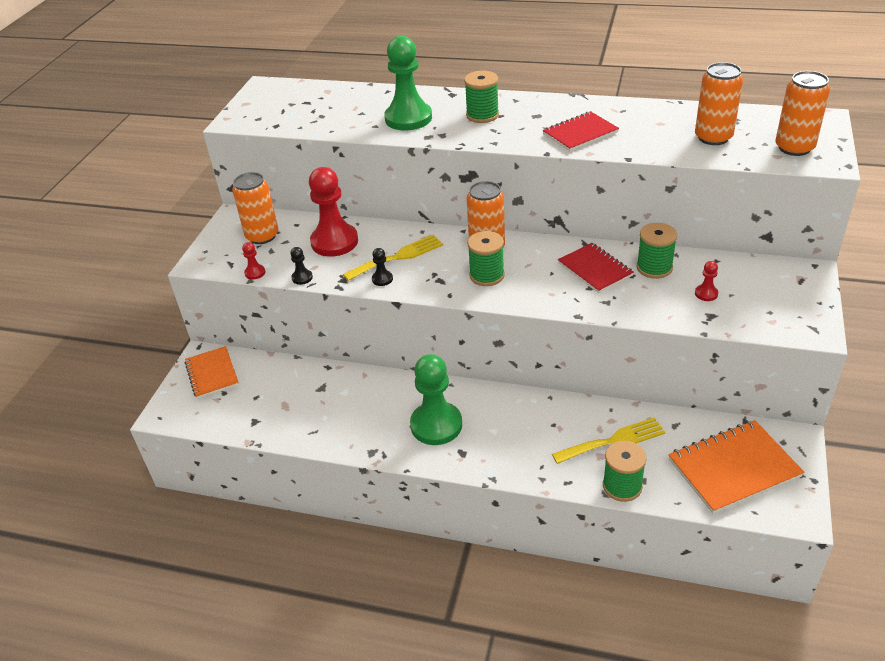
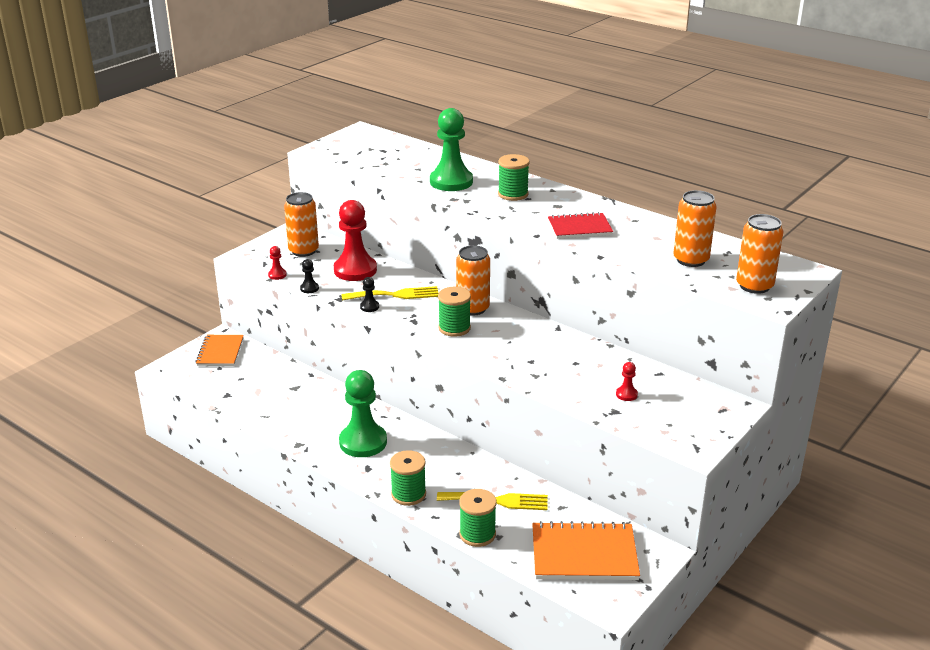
camera: 20 degrees right, 10 degrees down
(595, 269) = (548, 349): red notebook -> none
(654, 268) = (600, 363): green spool -> green spool (408, 494)

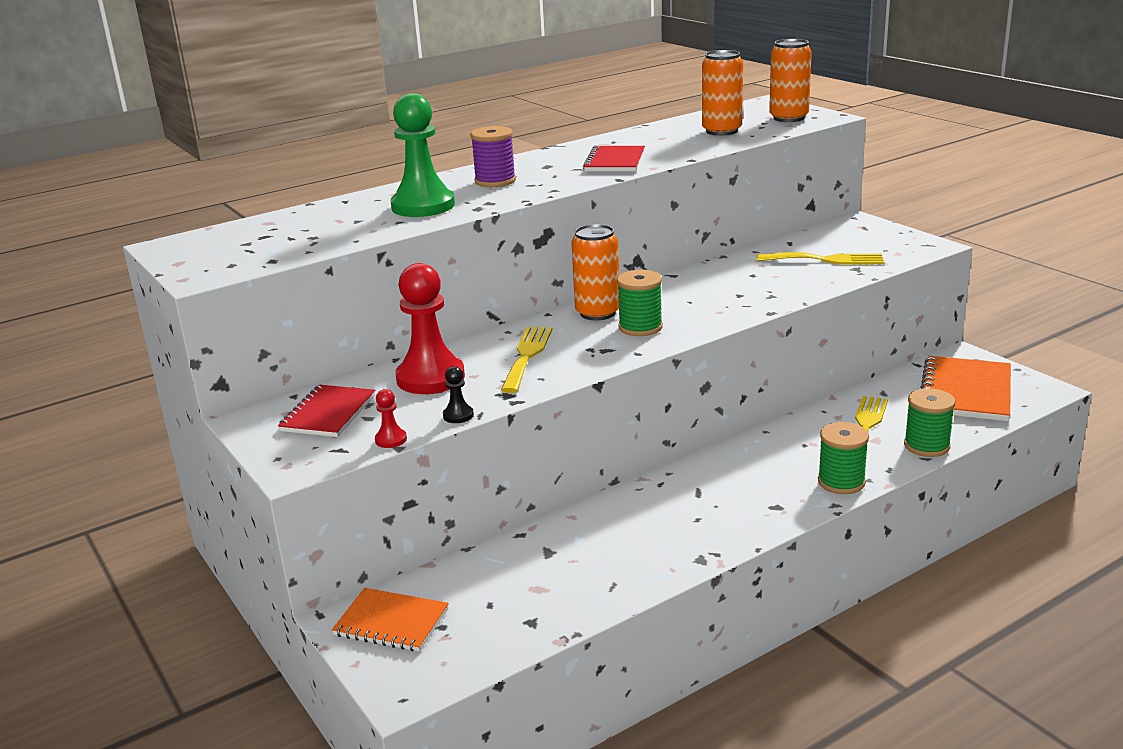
camera: 70 degrees left, 5 degrees down
(303, 251) = (328, 413): orange can -> red notebook
(363, 442) = (716, 504): green pawn -> none
(369, 307) = (548, 375): black pawn -> none
(513, 194) = (495, 181): green spool -> purple spool
(626, 394) = (826, 260): red pawn -> yellow fork

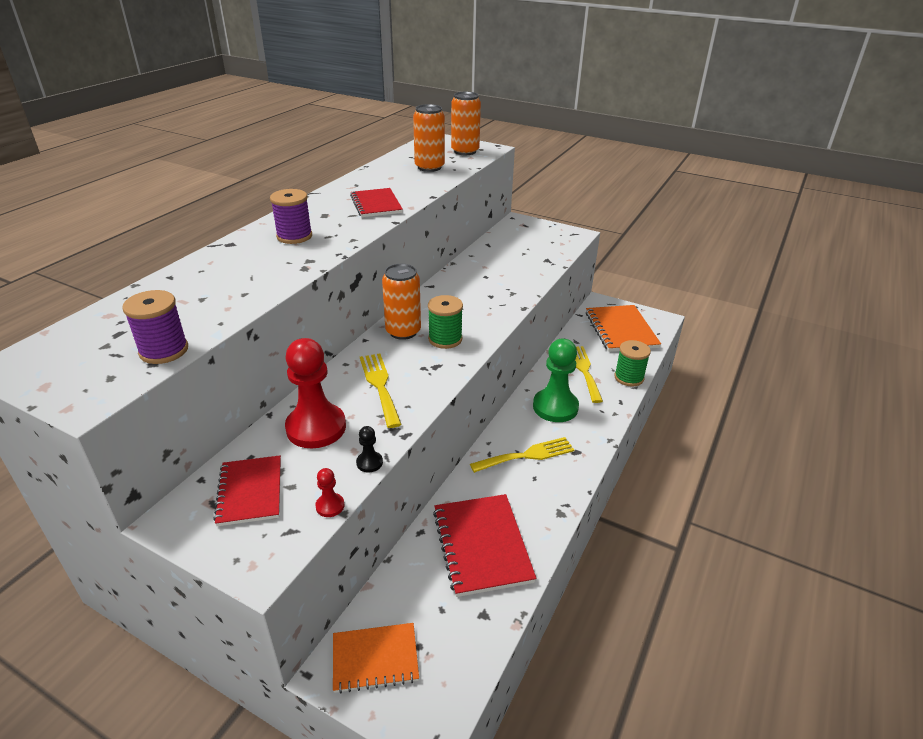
camera: 30 degrees left, 10 degrees up
(289, 253) = (164, 350): none -> purple spool
(423, 206) = (252, 273): green pawn -> green pawn (555, 407)
(579, 564) = (482, 545): none -> red notebook
(826, 260) = (523, 256): yellow fork -> yellow fork (527, 455)
(841, 482) = (601, 420): green spool -> none

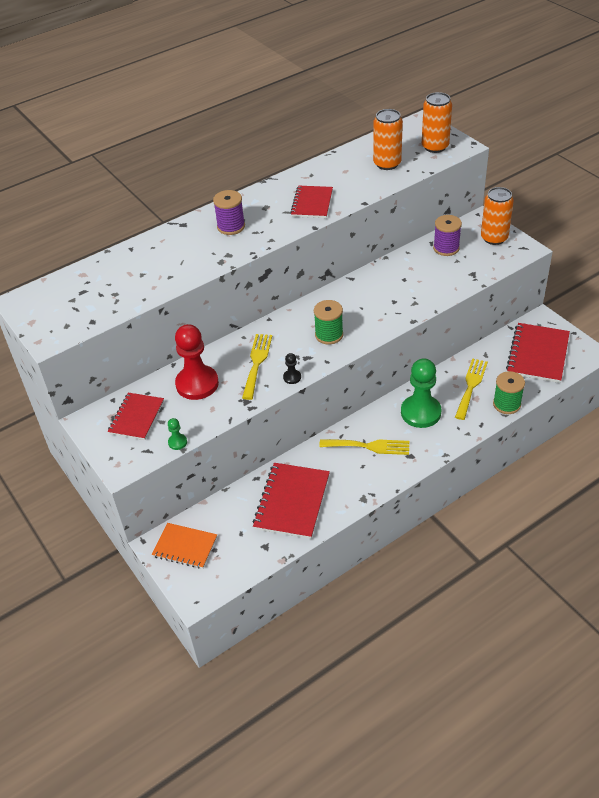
camera: 30 degrees right, 10 degrees up
(164, 350) = (102, 313): purple spool -> purple spool (446, 248)
(330, 506) = (177, 442): red pawn -> green pawn
(369, 462) = (217, 420): black pawn -> black pawn (292, 377)
(403, 331) = (301, 319): orange can -> orange can (494, 238)
(621, 330) = (538, 354): orange notebook -> red notebook

